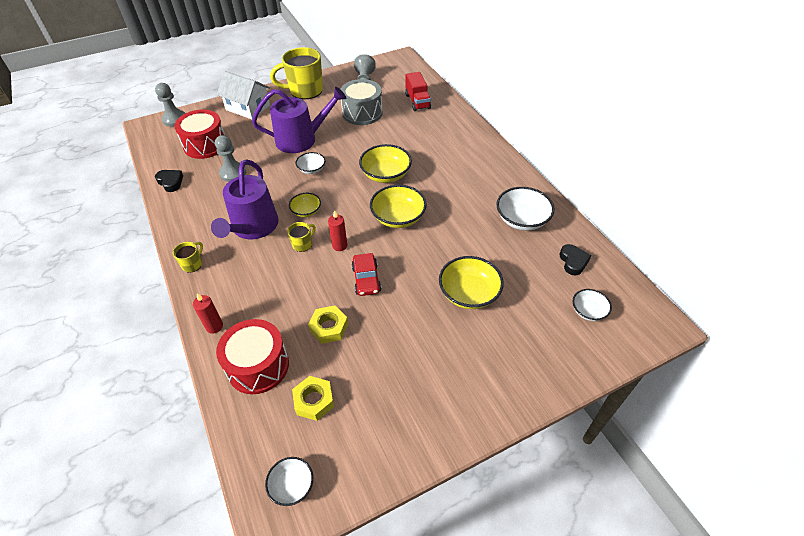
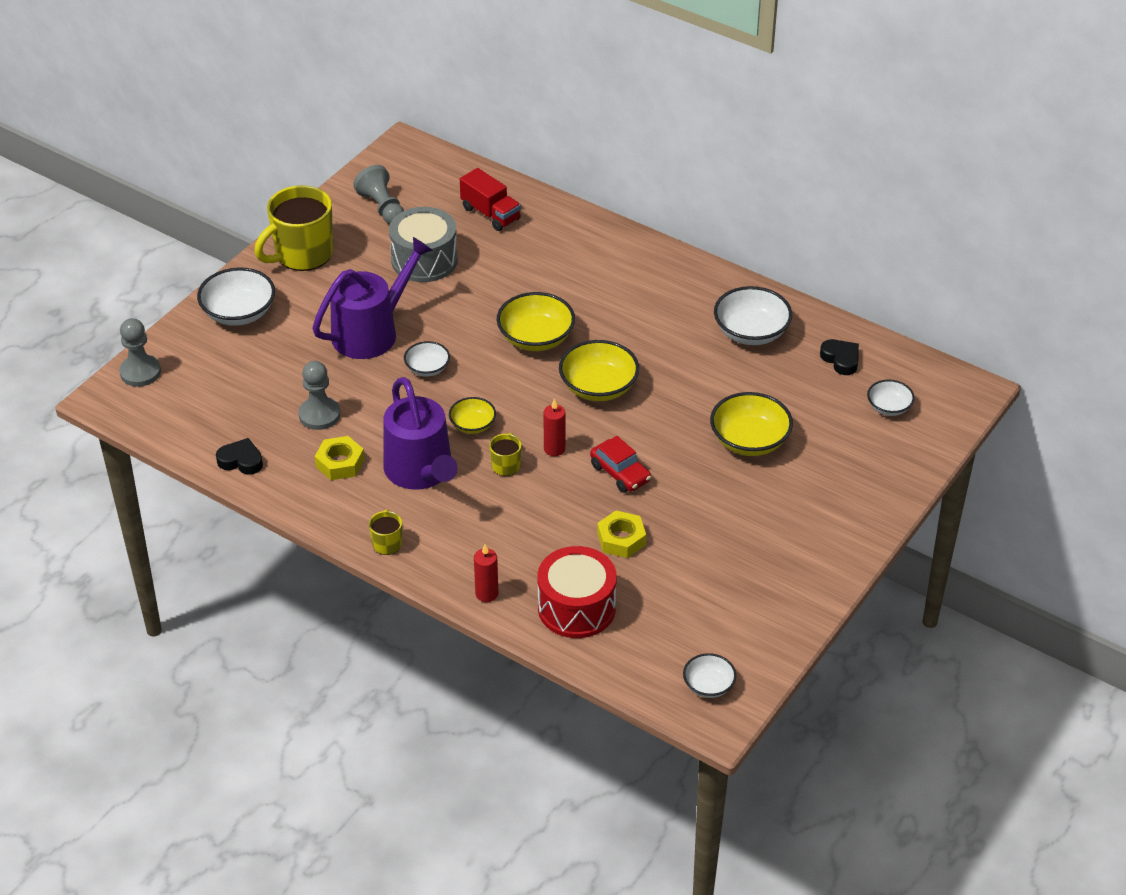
camera: 30 degrees left, 5 degrees down
(205, 145) = (234, 391): red drum -> none
(248, 107) = (239, 313): white house -> white bowl
(314, 401) = (667, 611): yellow nut -> yellow nut (340, 463)

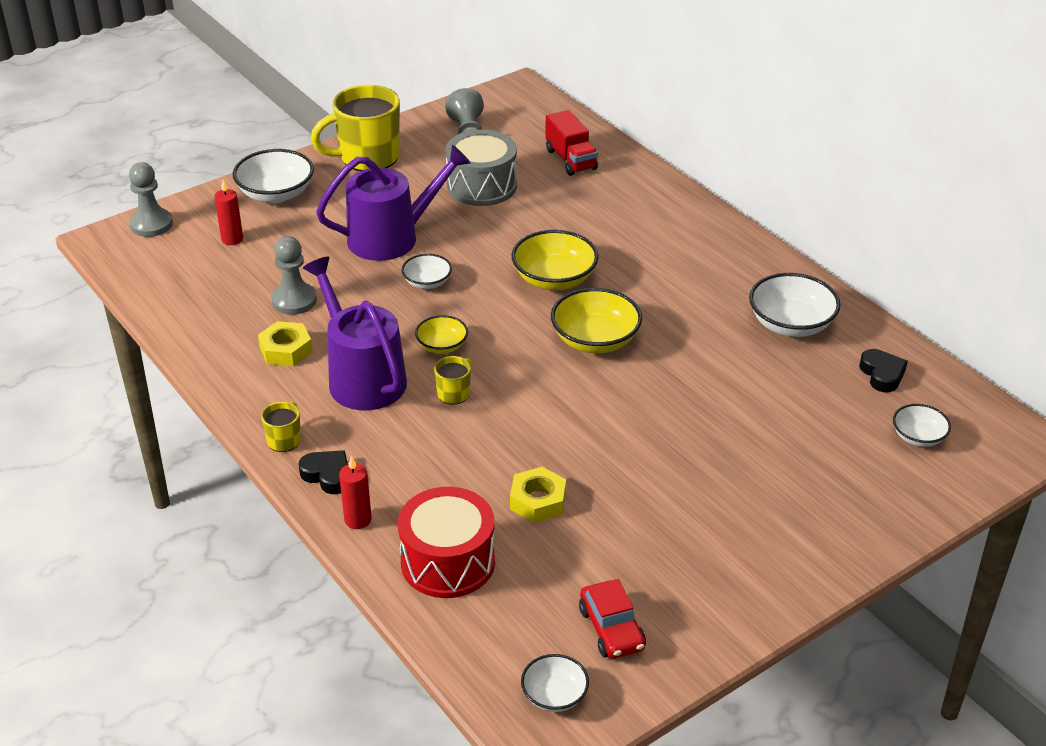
camera: 20 degrees right, 5 degrees down
(241, 461) = (191, 324): black heart -> black heart (328, 475)
(421, 471) = (362, 378): purple watering can -> purple watering can turned 150 degrees clockwise
(554, 449) = (515, 389): red candle -> red candle (232, 239)
(620, 473) = (573, 431): red car -> red car (612, 629)
(749, 441) = (736, 433): yellow bowl -> none

